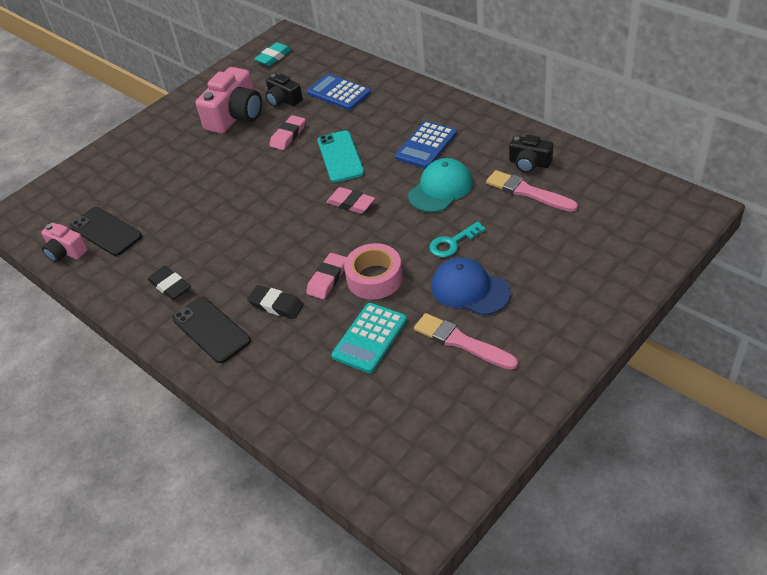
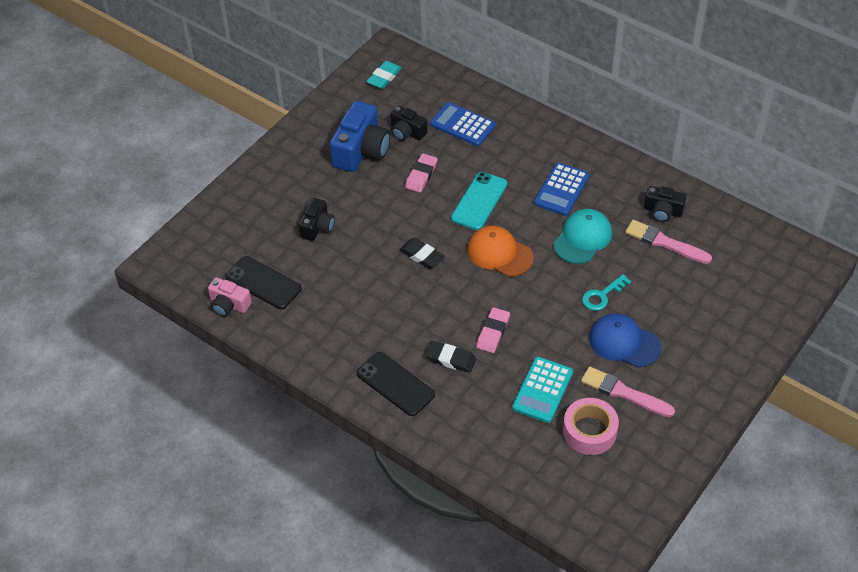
camera: 10 degrees left, 5 degrees up
(170, 286) = (344, 340): black eraser -> black eraser (422, 256)
(174, 181) = (317, 227): none -> black camera
(236, 116) = (361, 150): pink camera -> blue camera
(340, 157) = (479, 201): turquoise phone -> turquoise phone turned 45 degrees clockwise
(351, 203) = (499, 253): pink eraser -> orange cap
(374, 278) = (536, 332): pink tape -> pink tape (589, 431)

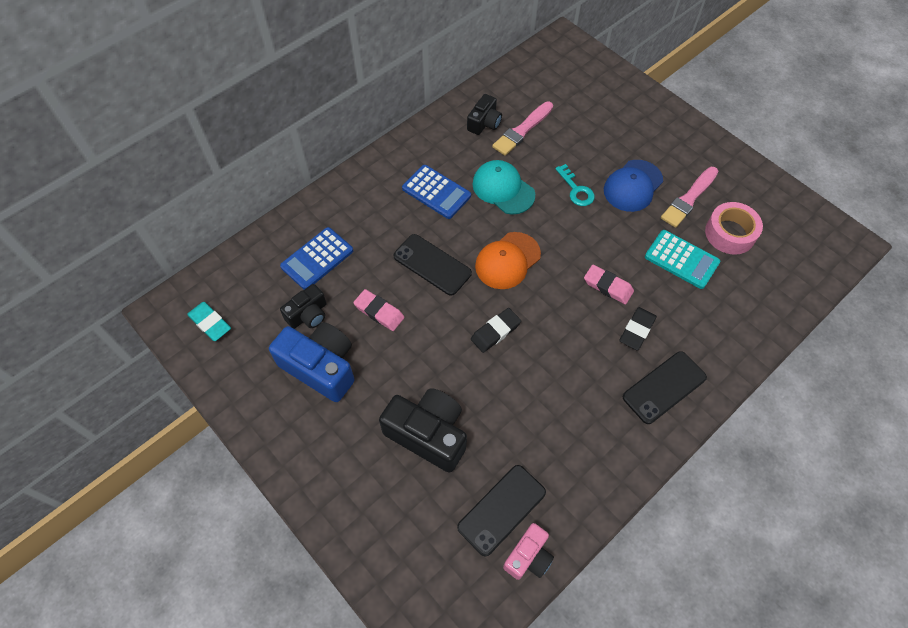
camera: 80 degrees left, 10 degrees up
(317, 227) = (428, 434): black camera -> black camera, size x1.75
(479, 201) = (432, 265): turquoise phone -> black phone

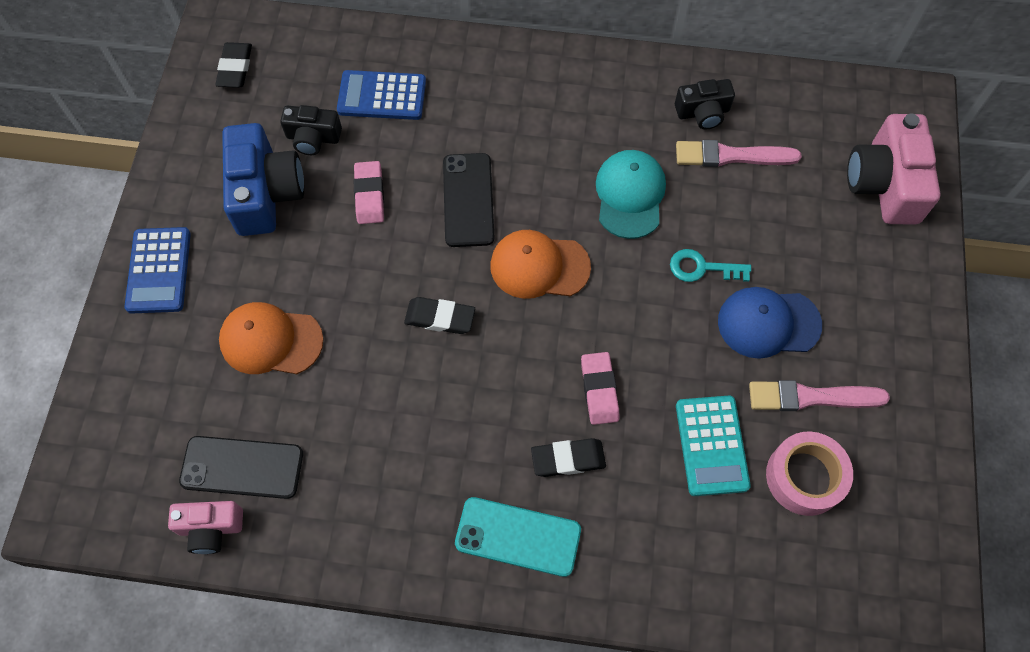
camera: 50 degrees right, 5 degrees up
(210, 323) = (235, 68): turquoise eraser -> black eraser
(428, 434) = (271, 340): black camera -> orange cap
(436, 192) = (563, 136): blue calculator -> blue calculator (159, 270)
(576, 190) = (702, 268): turquoise key -> turquoise key turned 75 degrees clockwise
(597, 84) = (884, 184): none -> pink camera
(664, 387) = (518, 537): black phone -> turquoise phone

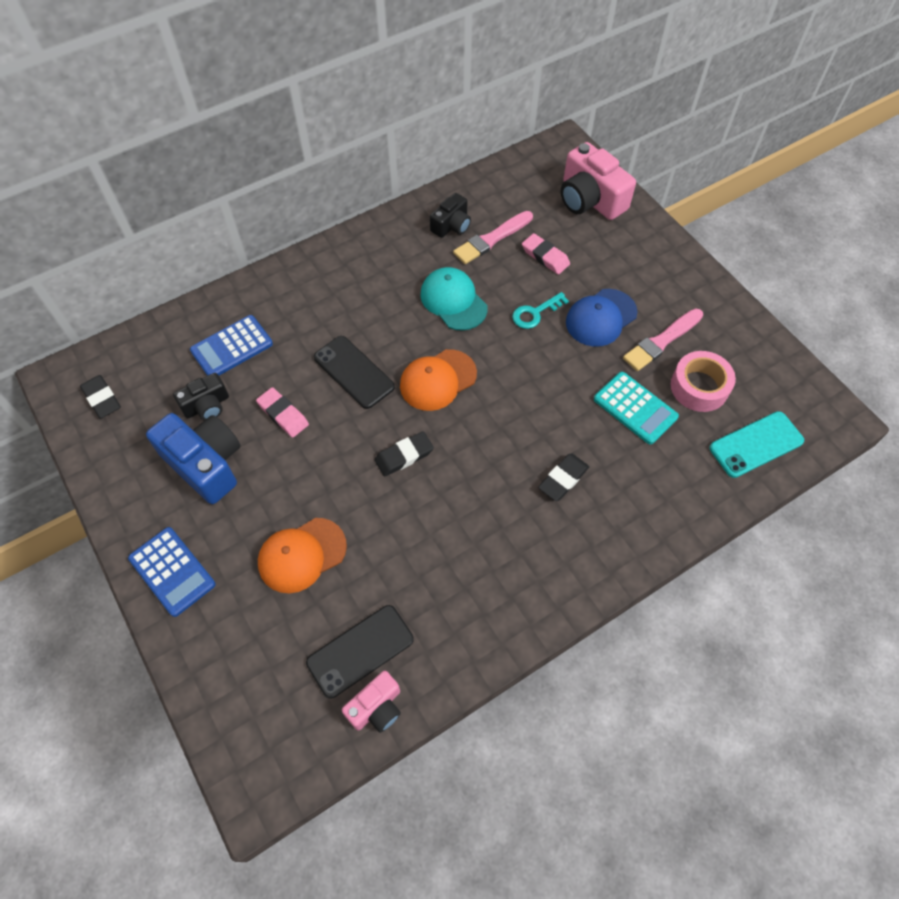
camera: 40 degrees left, 5 degrees down
(518, 537) = (577, 547): turquoise phone -> turquoise phone (756, 444)
(599, 390) = (543, 425): pink eraser -> pink eraser (545, 256)

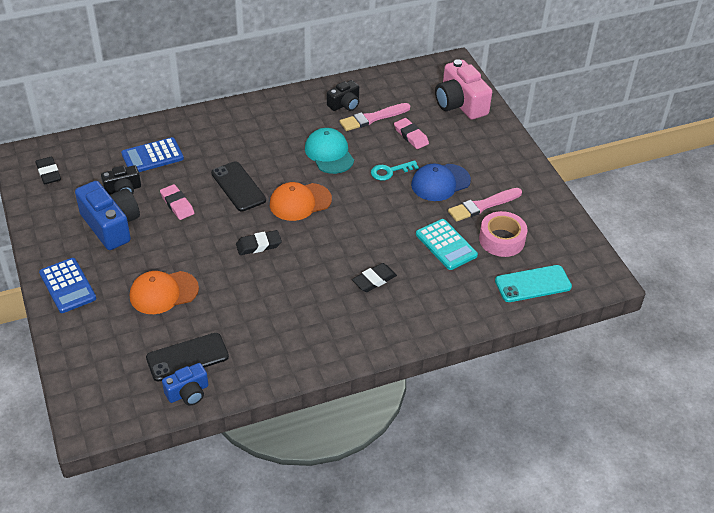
camera: 10 degrees right, 15 degrees down
(376, 707) = (188, 392): pink camera -> blue camera

